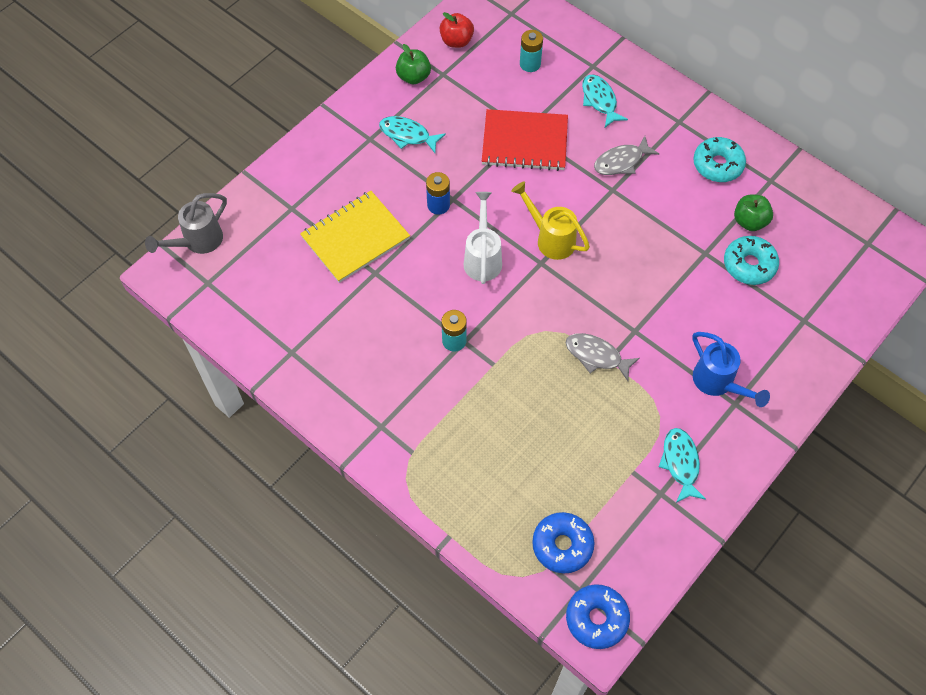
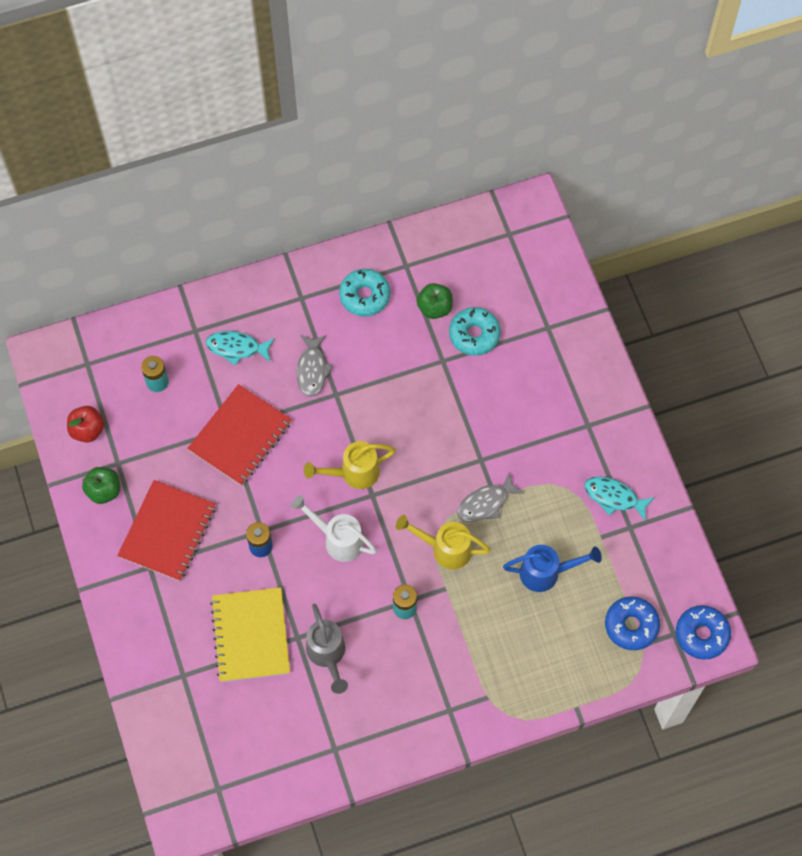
camera: 60 degrees left, 5 degrees up
(197, 242) = (167, 777): grey watering can -> grey watering can (327, 655)
(407, 135) = (167, 531): turquoise fish -> red notebook
(530, 344) = (444, 549): none -> yellow watering can
(718, 383) = (564, 426): blue watering can -> blue watering can (547, 573)

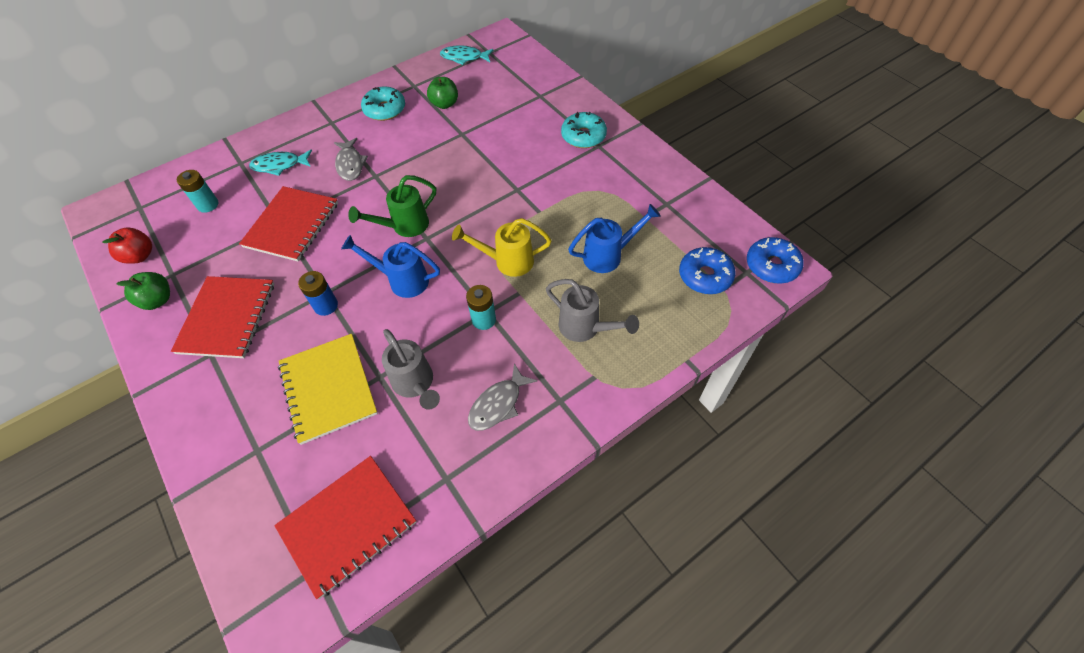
camera: 15 degrees left, 10 degrees down
(249, 762) = (348, 525): none -> red notebook
(337, 539) = (402, 280): white watering can -> blue watering can
(353, 473) = (404, 226): yellow watering can -> green watering can
(474, 335) = (482, 112): turquoise donut -> turquoise donut (583, 136)
(486, 503) = (532, 218): grey fish -> grey fish (498, 404)
(496, 646) = (585, 328): none -> grey watering can
(614, 497) = (643, 186): turquoise fish -> turquoise fish (464, 57)

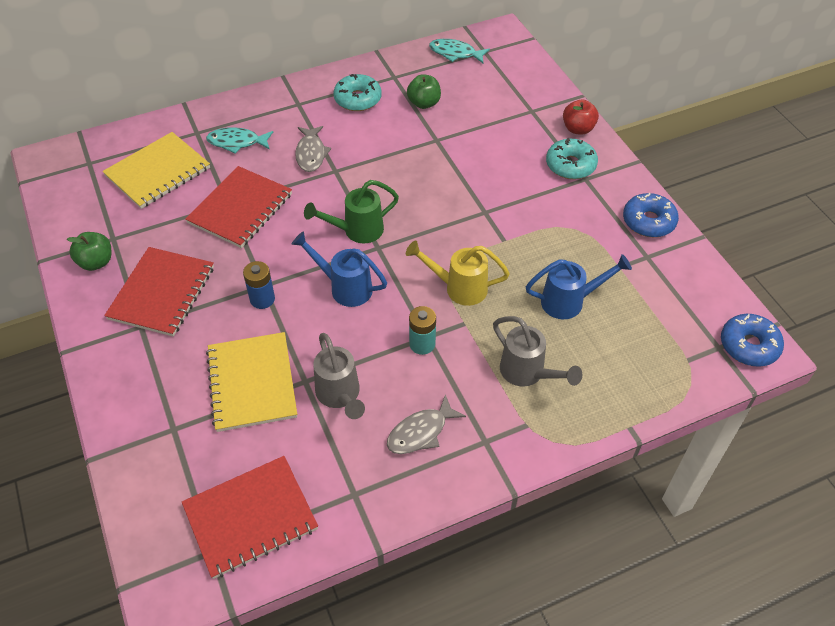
camera: 10 degrees right, 5 degrees down
(140, 256) = (84, 213): red apple -> red apple (578, 129)
(208, 205) = (158, 172): turquoise battery -> yellow notebook
(705, 276) = (671, 343): blue donut -> blue donut (648, 221)

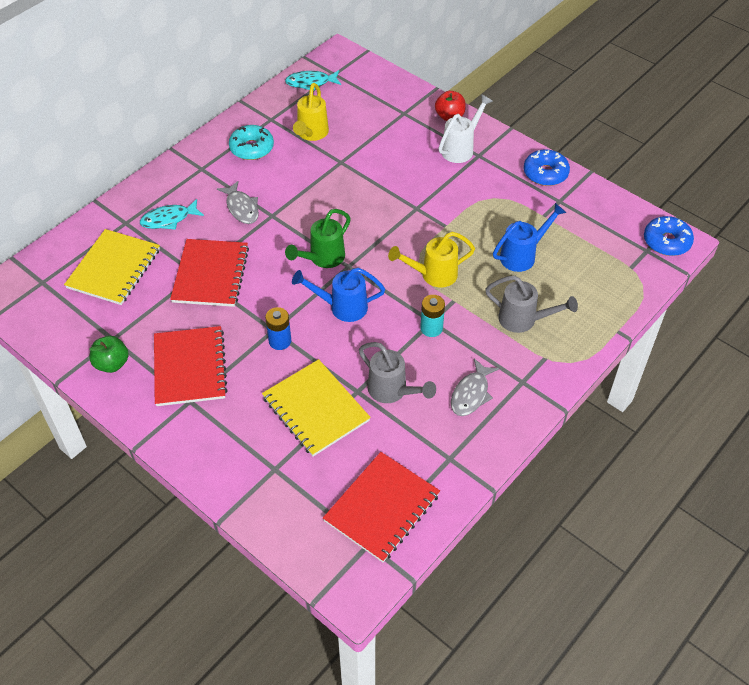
camera: 25 degrees left, 0 degrees up
(424, 103) = (311, 134): green apple -> yellow watering can
(570, 165) = (461, 148): turquoise donut -> white watering can

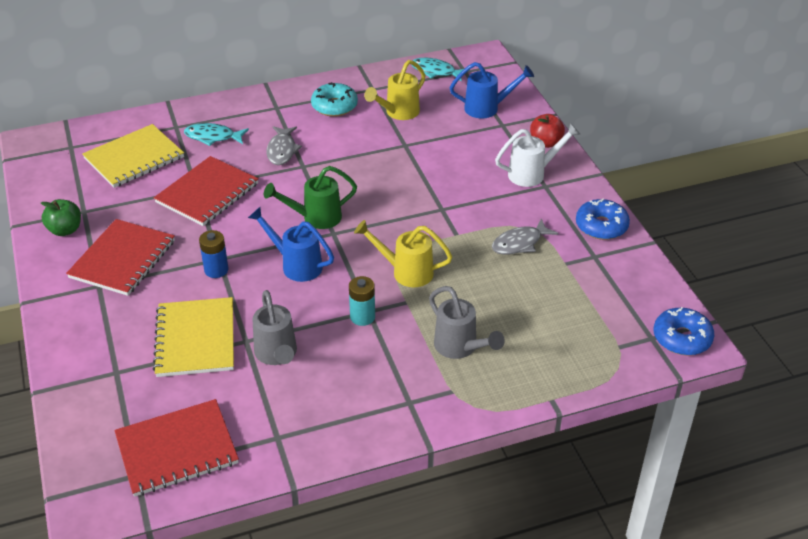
camera: 30 degrees right, 10 degrees down
(471, 394) = (349, 390): grey fish -> grey fish (519, 243)
(523, 255) = (512, 290): blue watering can -> blue watering can (488, 108)

